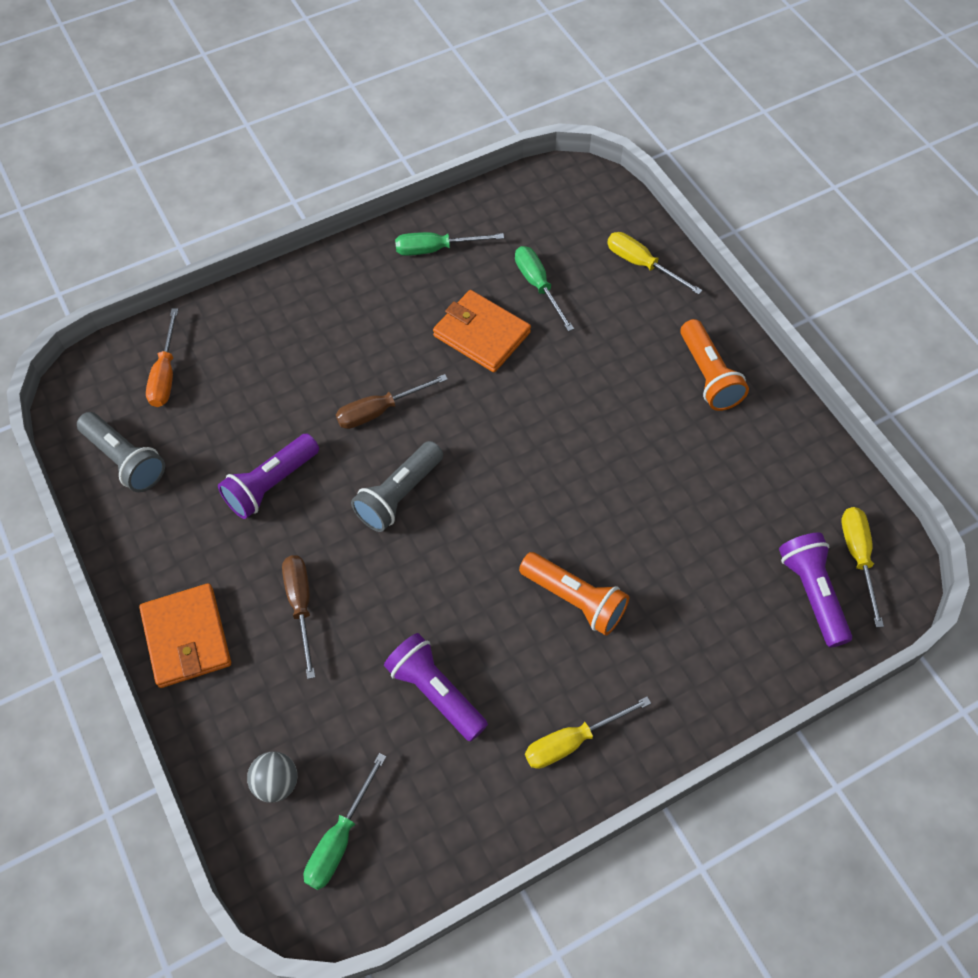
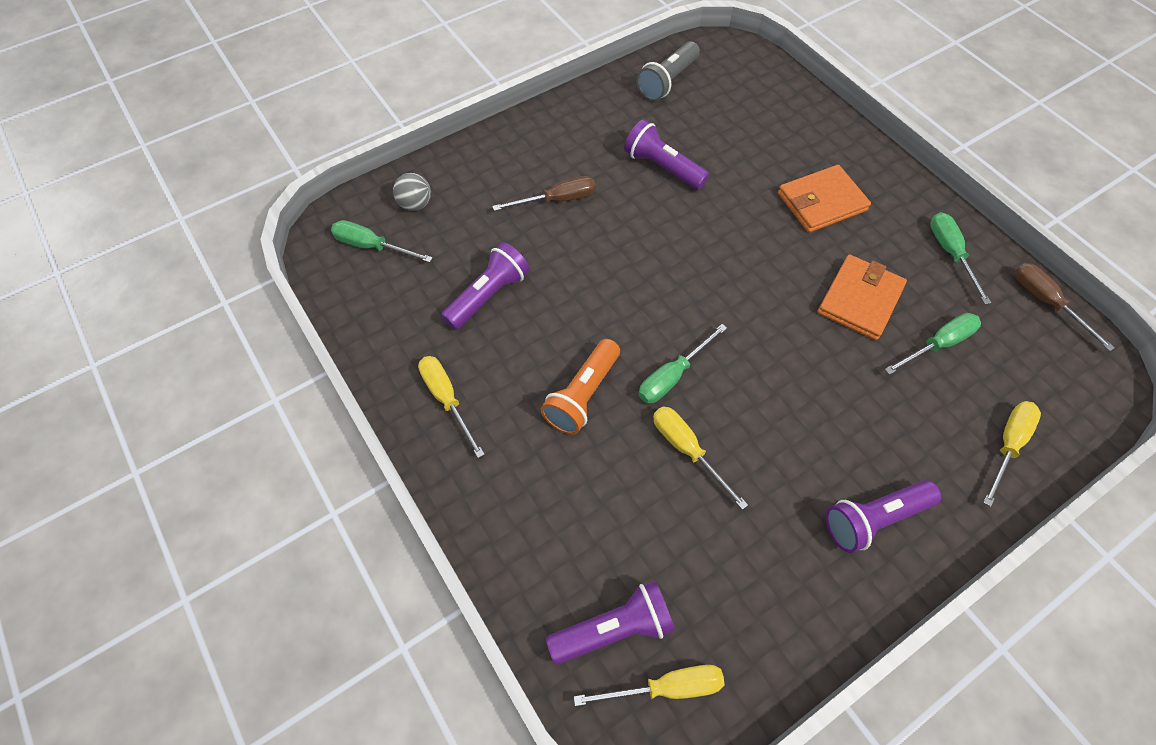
camera: 85 degrees right, 0 degrees up
(166, 374) = (750, 90): orange screwdriver -> none
(187, 637) = (526, 138): orange wallet -> orange wallet (821, 202)
(379, 410) = (751, 230): brown screwdriver -> brown screwdriver (1046, 303)
(399, 495) = (668, 252): grey flashlight -> none
(557, 512) = (672, 376): none -> green screwdriver
(640, 510) = (687, 450): none -> yellow screwdriver
(708, 376) = (873, 519): orange flashlight -> purple flashlight

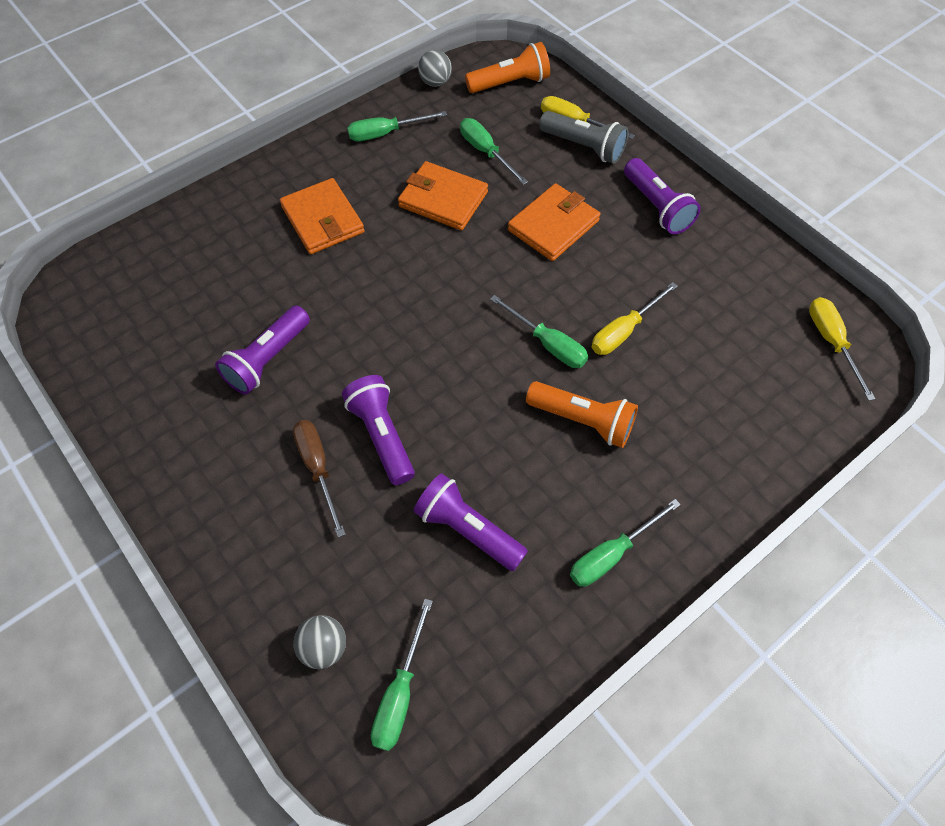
camera: 95 degrees left, 0 degrees up
(447, 399) = (611, 554): yellow screwdriver -> green screwdriver
(614, 629) = (799, 380): purple flashlight -> purple flashlight (382, 435)
(667, 81) = (118, 358): grey flashlight -> grey flashlight (584, 147)
(832, 400) = (553, 225): none -> orange wallet
(1046, 303) = (435, 82): brown screwdriver -> grey ball
(1065, 380) = (510, 83): none -> orange flashlight

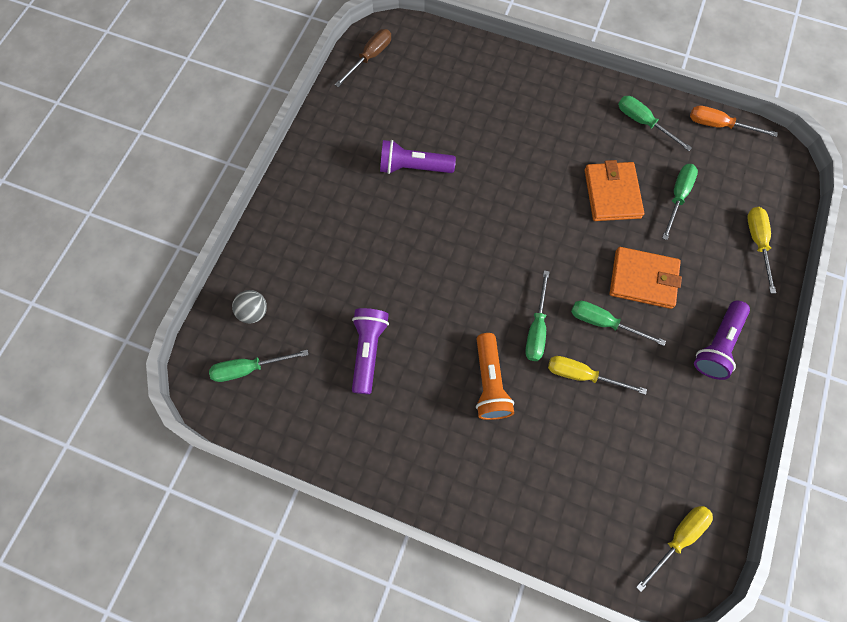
camera: 60 degrees right, 10 degrees up
(318, 468) = (358, 241): brown screwdriver -> brown screwdriver (370, 58)
(323, 219) = (539, 131): orange wallet -> none
(382, 435) = (402, 264): purple flashlight -> none
(435, 82) = (719, 125): grey ball -> orange screwdriver
(510, 83) = (761, 176): orange flashlight -> none
(584, 147) = (737, 262): grey flashlight -> none
(611, 554) = (402, 449): green screwdriver -> green screwdriver (604, 323)

